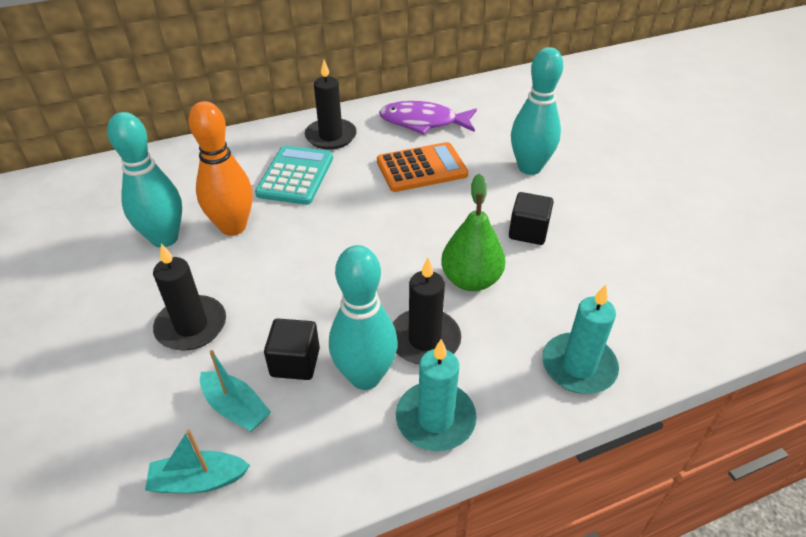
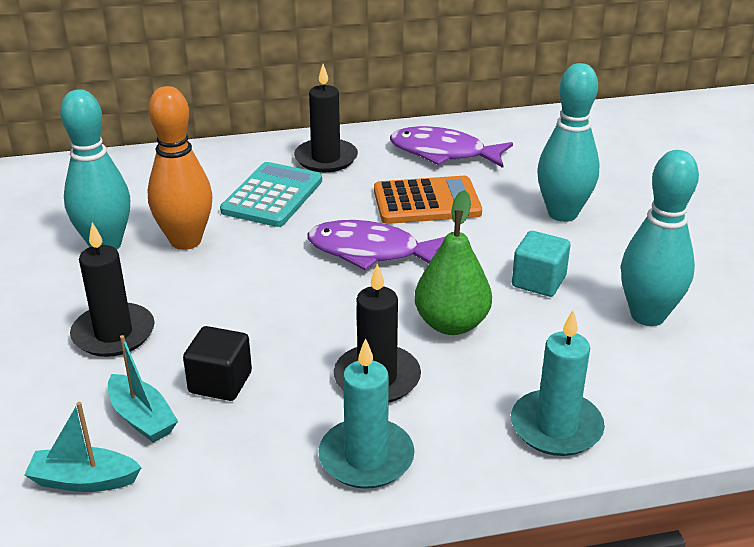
camera: 10 degrees right, 10 degrees down
(365, 376) = (296, 406): turquoise bowling pin -> turquoise bowling pin (647, 315)
(389, 219) = (370, 252): none -> purple fish
(528, 232) = (538, 281): black cube -> turquoise cube

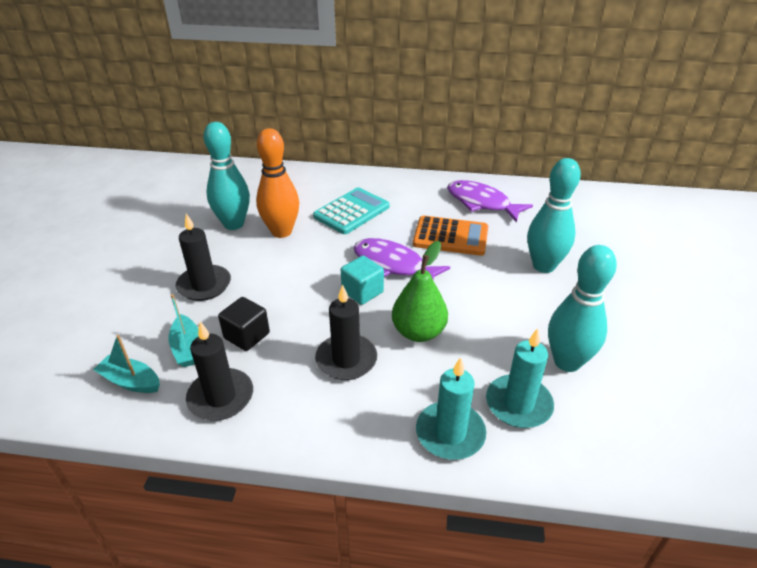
camera: 20 degrees right, 5 degrees up
(326, 158) = (400, 192): black candle -> black candle (221, 397)
(366, 457) = (307, 417): turquoise candle -> turquoise candle (518, 404)
(538, 281) = (498, 314): turquoise cube -> turquoise cube (362, 292)

